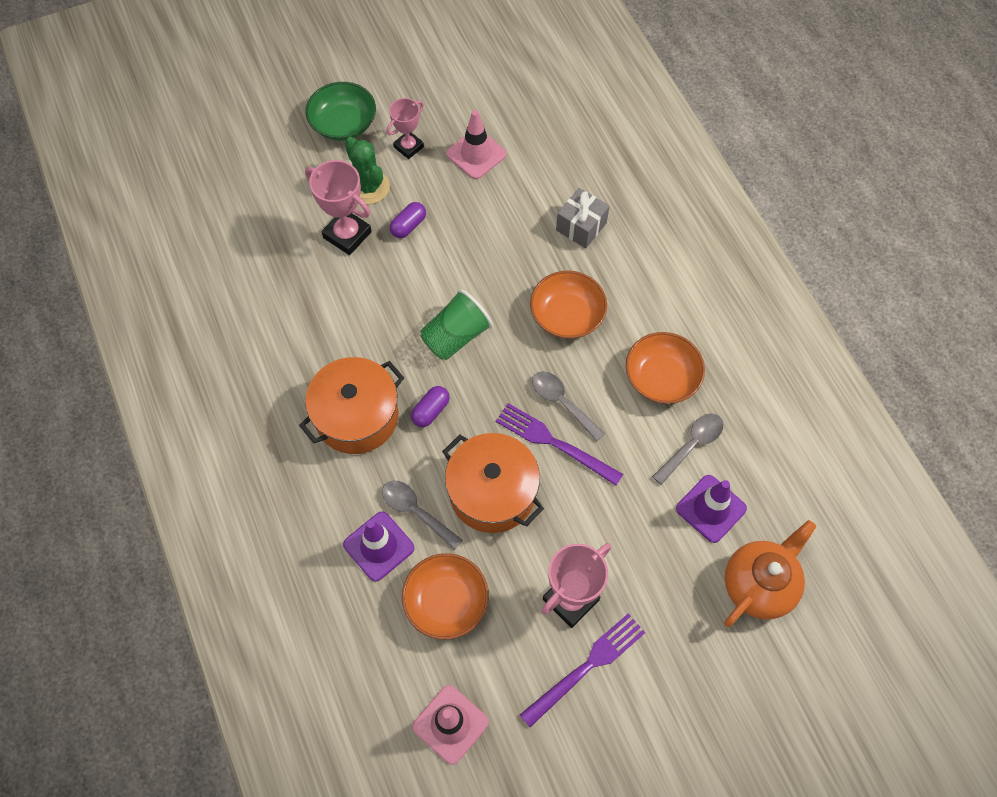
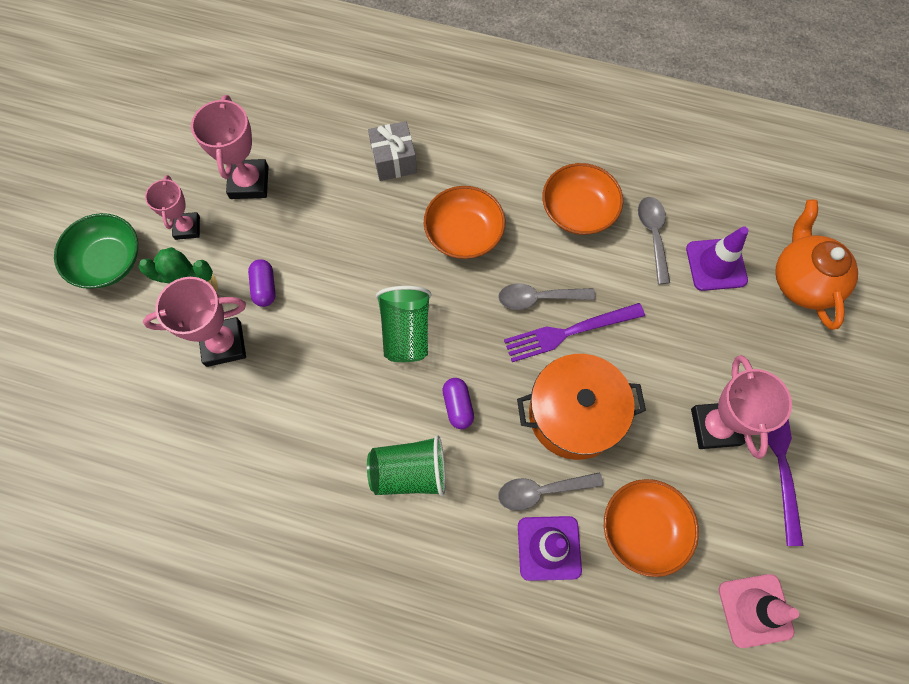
camera: 50 degrees left, 5 degrees up
(357, 416) = (410, 472): orange pot -> green cup
(476, 154) = (249, 182): pink traffic cone -> pink trophy

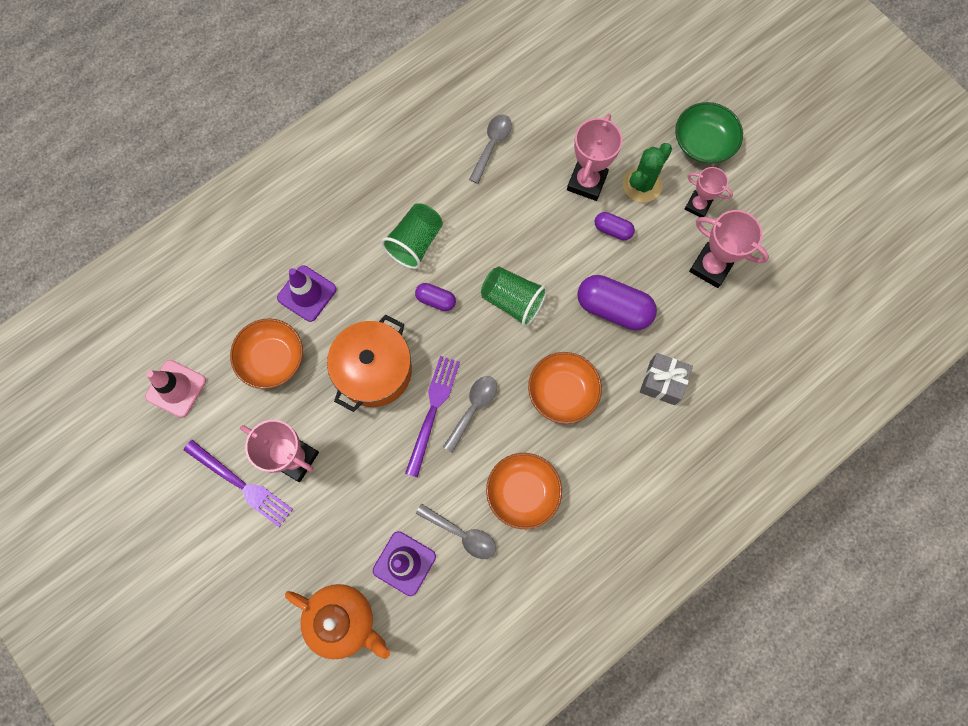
camera: 125 degrees right, 5 degrees up
(350, 239) = (613, 308): none -> purple capsule
(541, 491) = (343, 314): grey spoon -> grey spoon (492, 145)

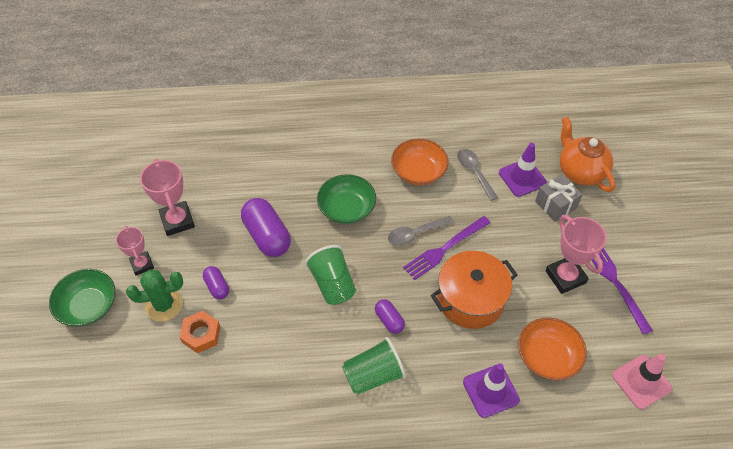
camera: 145 degrees left, 20 degrees down
(492, 145) = (246, 418): grey spoon -> none
(562, 392) = (347, 208): orange bowl -> green bowl
(587, 182) = (201, 334): pink trophy -> orange nut
(662, 382) = (278, 176): grey gift -> grey gift (555, 205)

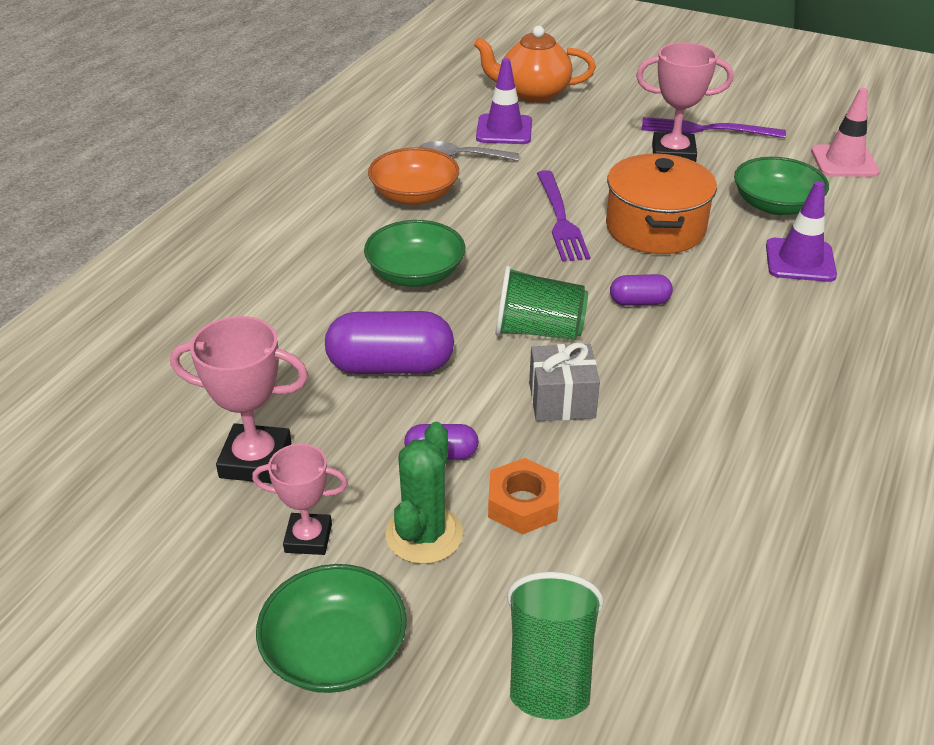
camera: 60 degrees left, 15 degrees down
(373, 375) = (719, 345): green cup -> green cup (550, 670)
(415, 234) = (515, 233): grey spoon -> none
(548, 356) = (775, 205): orange bowl -> green bowl
(555, 205) = (565, 124): grey gift -> grey gift (562, 400)

